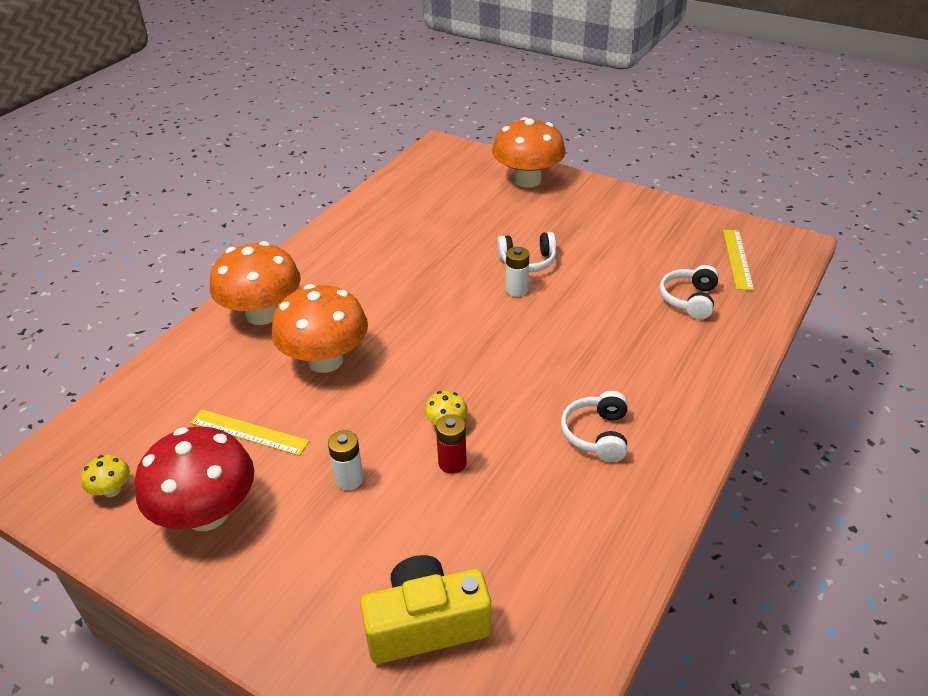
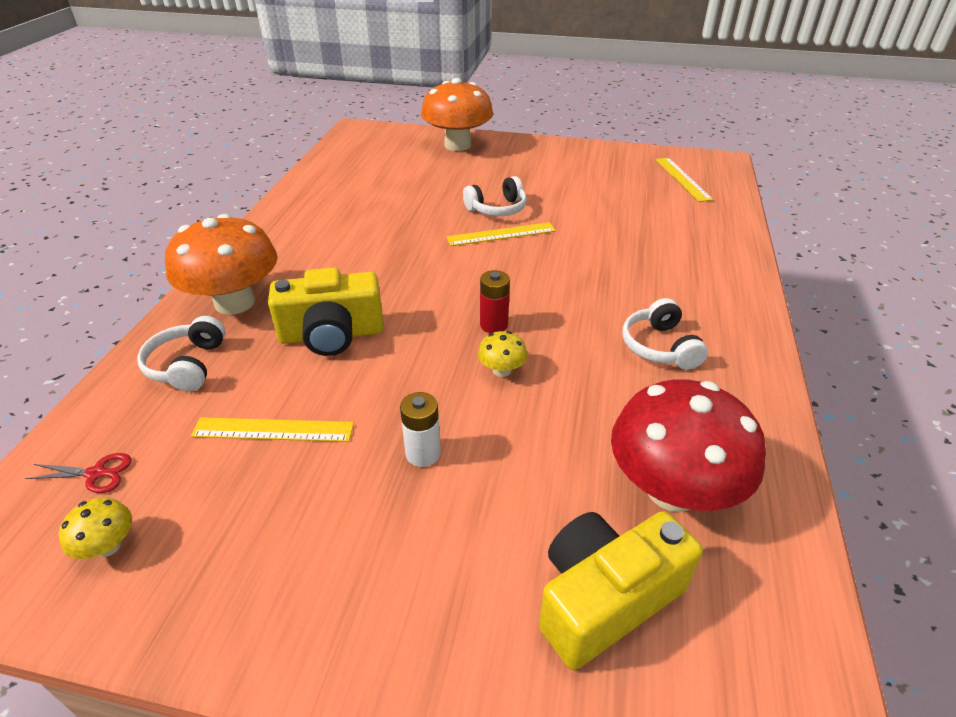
camera: 20 degrees left, 0 degrees up
(120, 435) = (96, 473): none -> red scissors
(207, 513) = (258, 540): red mushroom -> red mushroom (672, 489)
(325, 360) = (332, 334): orange mushroom -> yellow camera
(452, 463) = (530, 408): red battery -> red battery (494, 325)
(516, 290) = (501, 234): white battery -> yellow ruler
(689, 300) = (664, 216): white headphones -> white headphones (188, 365)

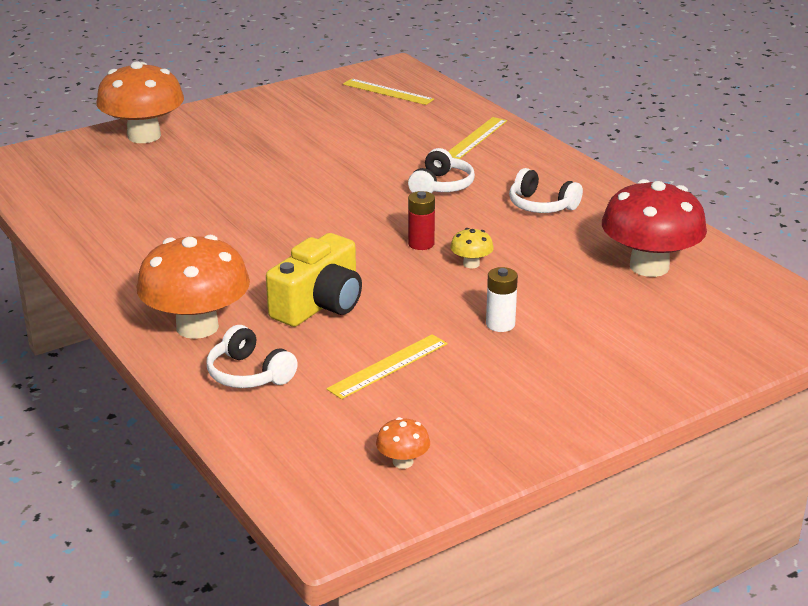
camera: 45 degrees left, 10 degrees down
(96, 473) = (318, 448): red scissors -> none
(108, 546) = (403, 462): yellow mushroom -> orange mushroom
(497, 209) = (282, 172): white headphones -> white headphones (441, 186)
(501, 234) = (319, 188): yellow ruler -> yellow ruler (475, 138)
(605, 599) = (684, 322): yellow camera -> none

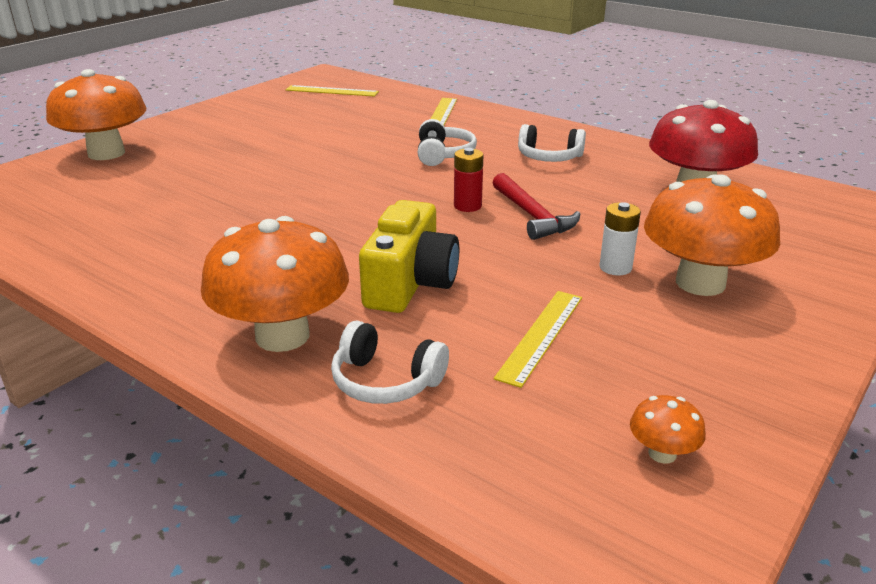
camera: 20 degrees left, 0 degrees up
(471, 264) = (532, 216): yellow mushroom -> red hammer
(560, 351) = (700, 283): none -> orange mushroom

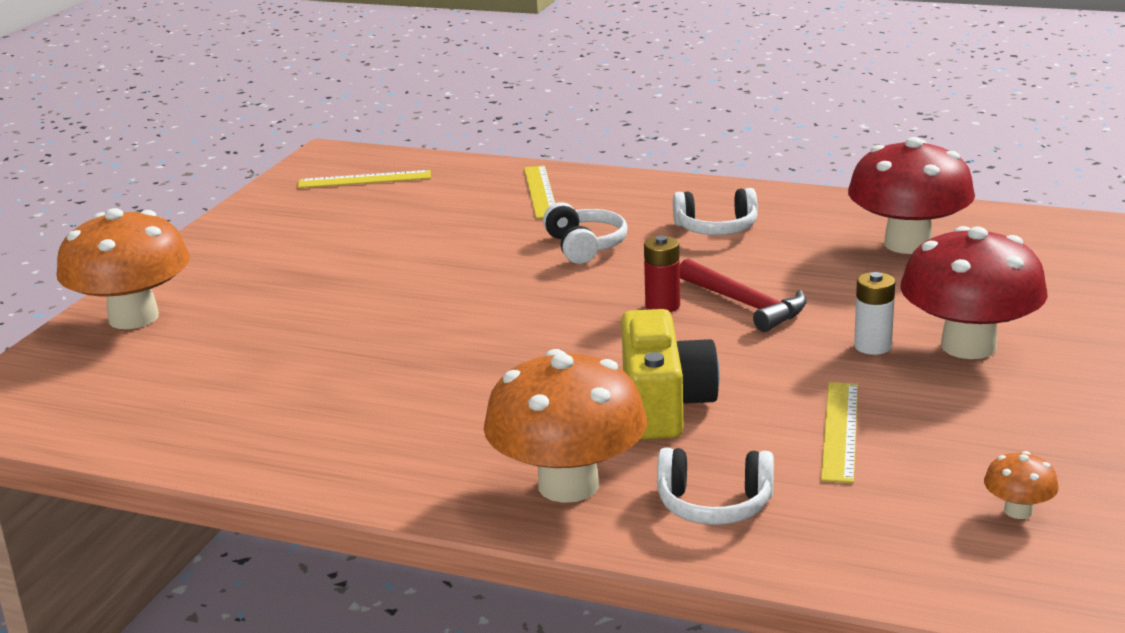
camera: 15 degrees left, 5 degrees down
(700, 283) = (968, 346): orange mushroom -> red mushroom

